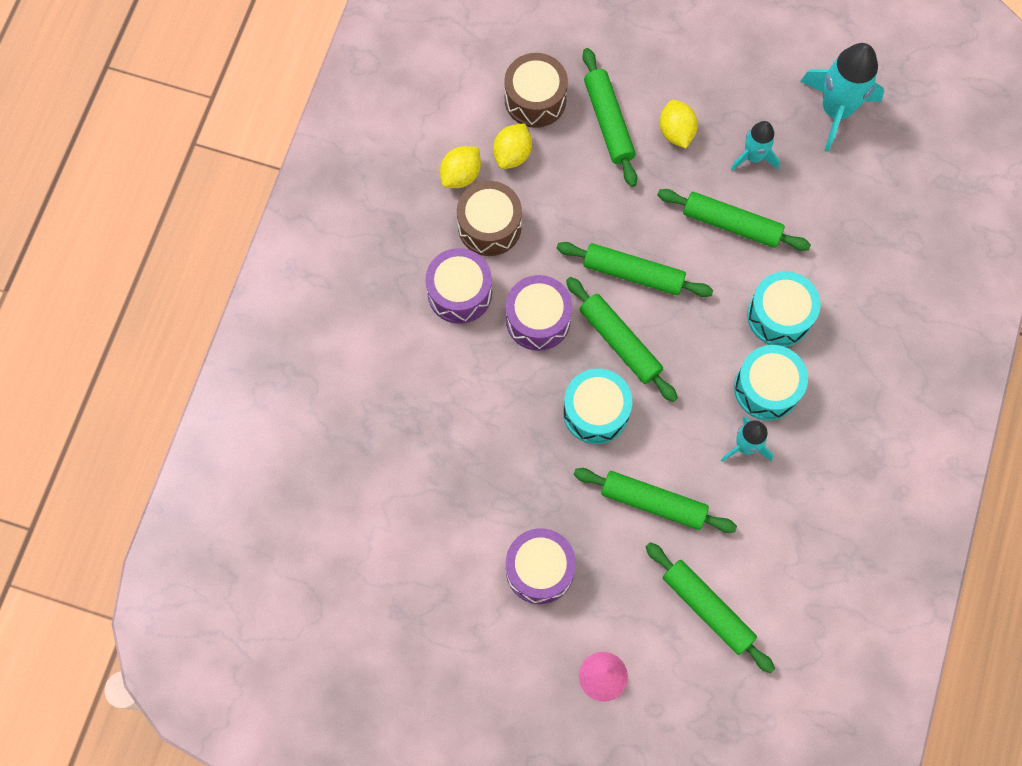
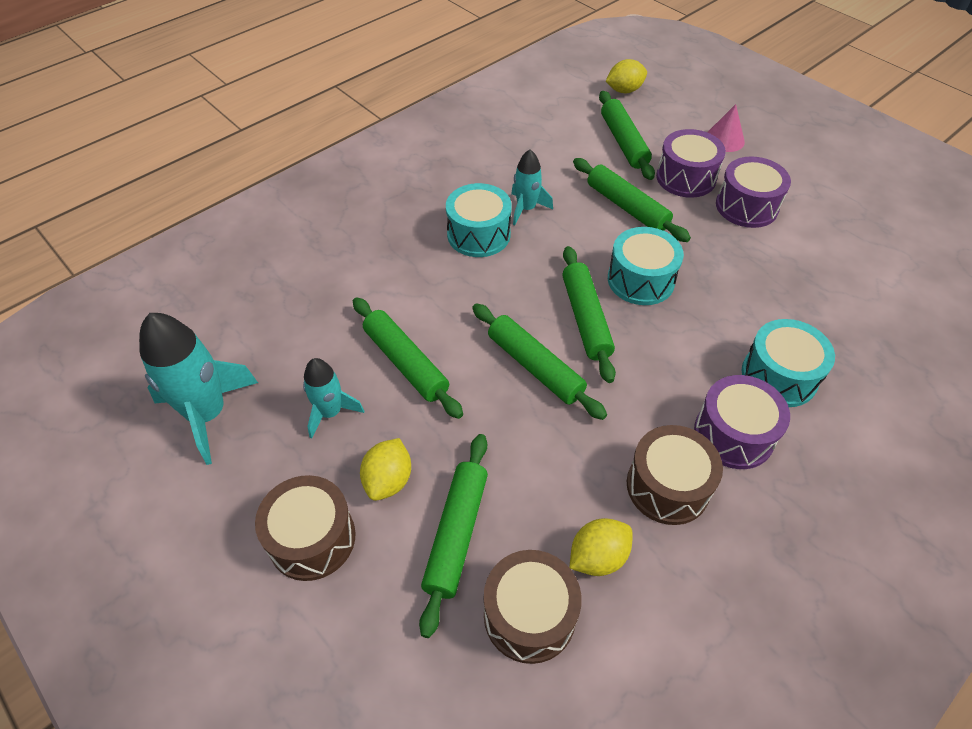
camera: 150 degrees left, 20 degrees down
(461, 175) = (677, 565): yellow lemon -> yellow lemon (624, 90)
(538, 319) = (657, 372): purple drum -> purple drum (686, 178)
(695, 72) = (312, 538): none -> brown drum
(779, 316) = (425, 275): turquoise drum -> turquoise drum (779, 376)

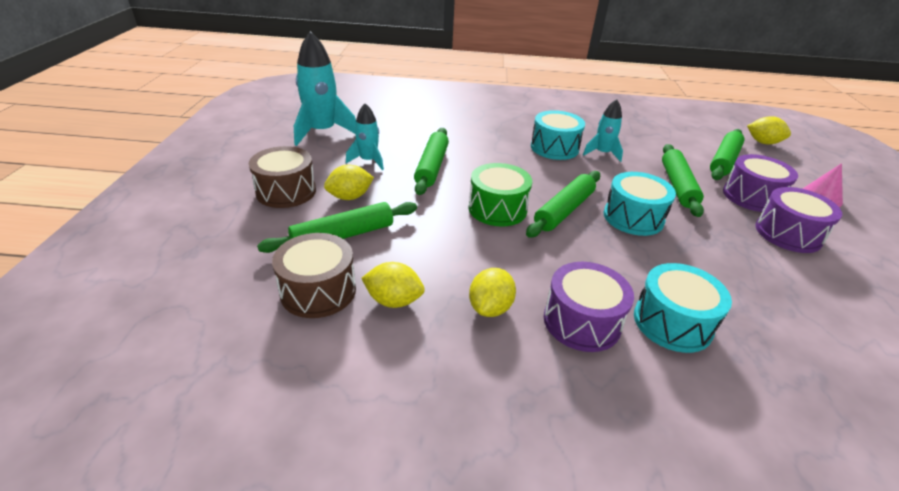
camera: 45 degrees right, 15 degrees down
(535, 367) = (497, 209): green rolling pin -> green drum
(667, 486) = (490, 308): brown drum -> yellow lemon

